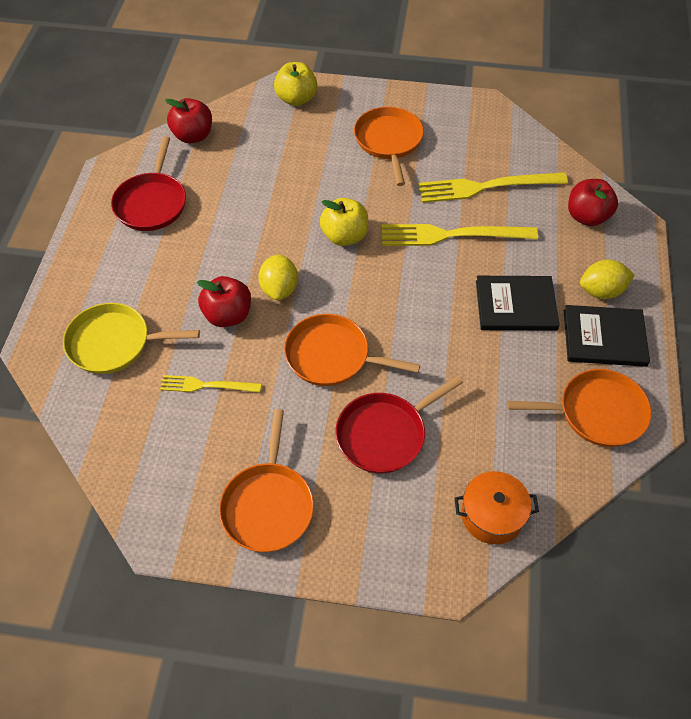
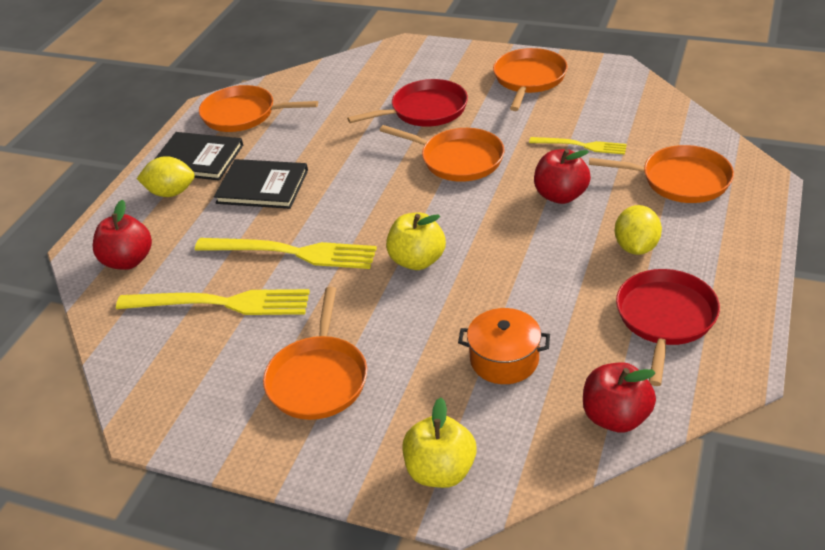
camera: 165 degrees left, 15 degrees down
(114, 343) = (681, 180): yellow pan -> orange pan
(279, 289) = (502, 214): yellow lemon -> yellow lemon (636, 247)
(492, 515) = (360, 69): orange pot -> orange pot (504, 359)

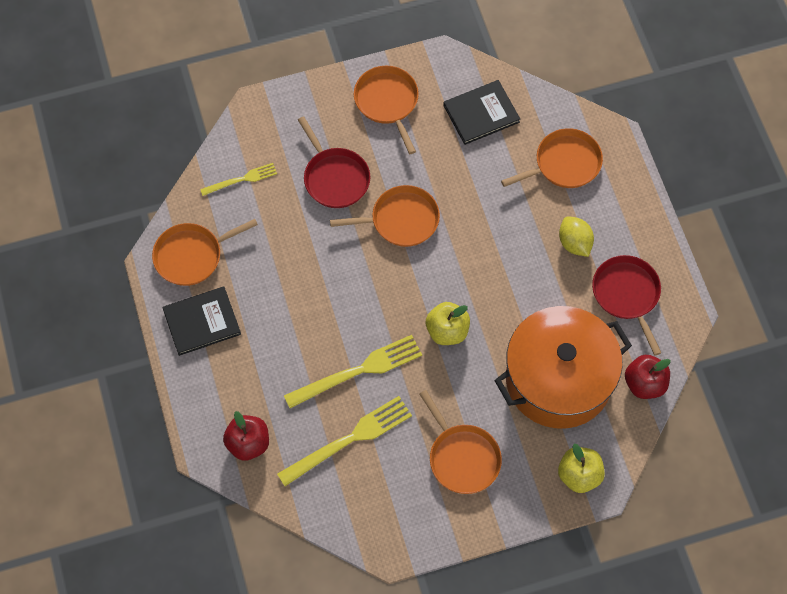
camera: 40 degrees left, 25 degrees up
(171, 193) = (215, 366): yellow lemon -> none
(262, 187) = (280, 323): black book -> black book (481, 114)
(425, 110) = (335, 178): red pan -> red pan turned 120 degrees clockwise
(504, 359) = (558, 379): orange pot -> orange pot, size x2.28
(560, 195) = (497, 220): red apple -> none
(581, 146) = (477, 161): yellow fork -> yellow fork (241, 179)

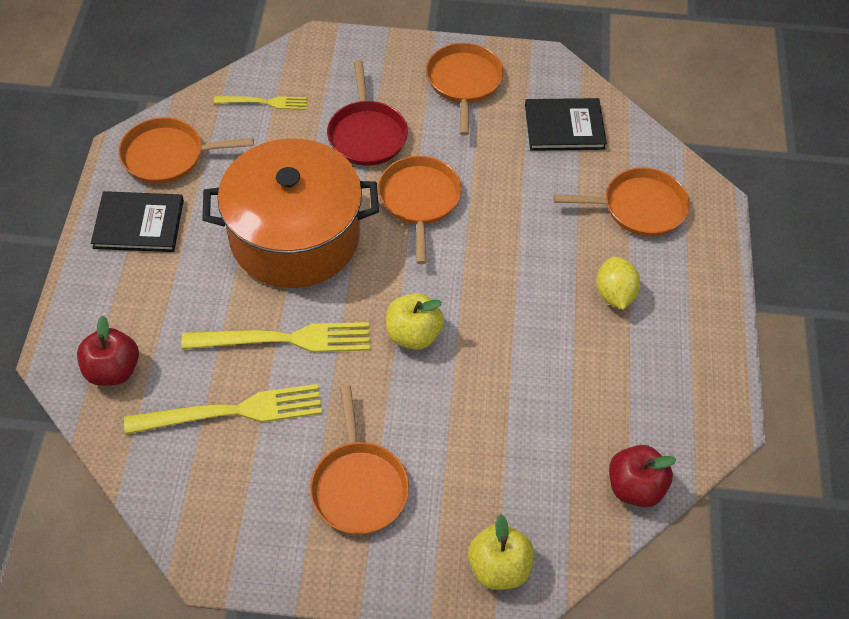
camera: 20 degrees right, 10 degrees down
(401, 220) = (419, 200): orange pan -> orange pan turned 105 degrees counterclockwise
(558, 379) = (524, 440): orange pot -> orange pot (295, 237)
(627, 294) = (655, 374): red pan -> none

